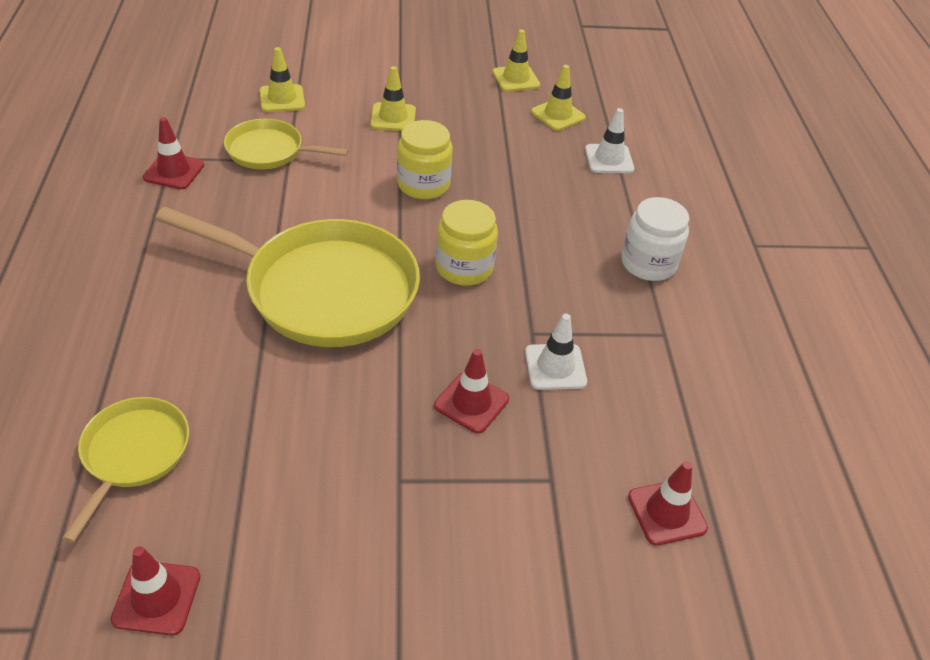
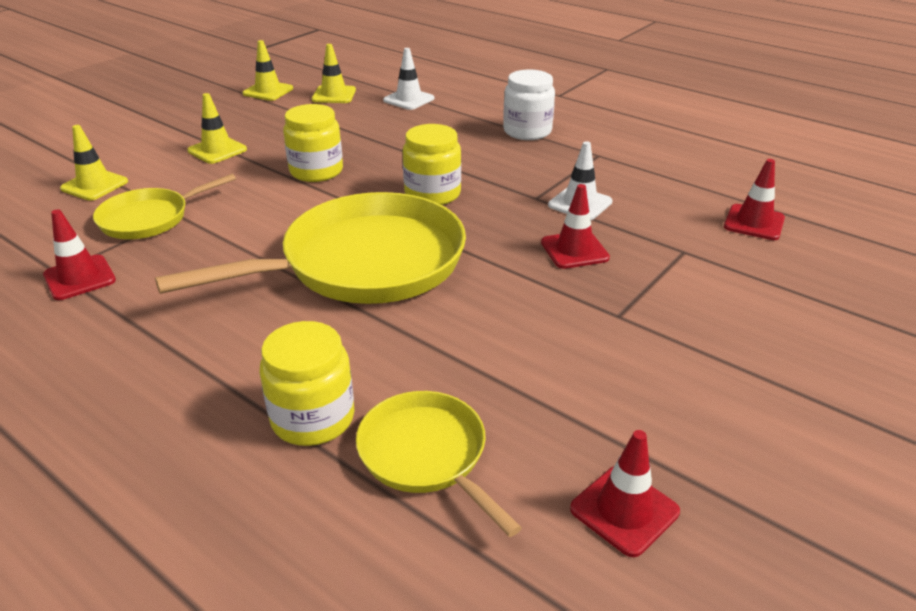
camera: 45 degrees left, 10 degrees down
(126, 374) = (313, 418): none -> yellow jar

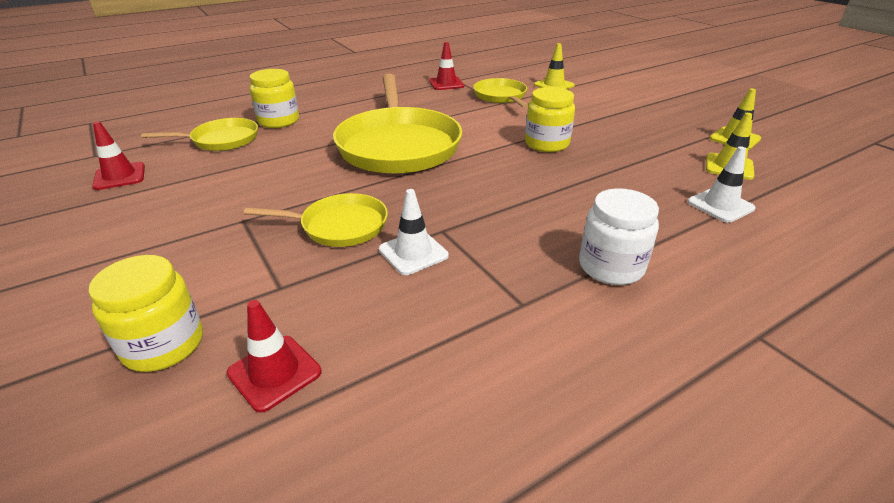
camera: 110 degrees right, 0 degrees up
(217, 150) = (598, 115): yellow traffic cone -> none
(432, 194) = (480, 182): yellow jar -> yellow jar (164, 345)
(574, 250) = (339, 226): red traffic cone -> yellow pan

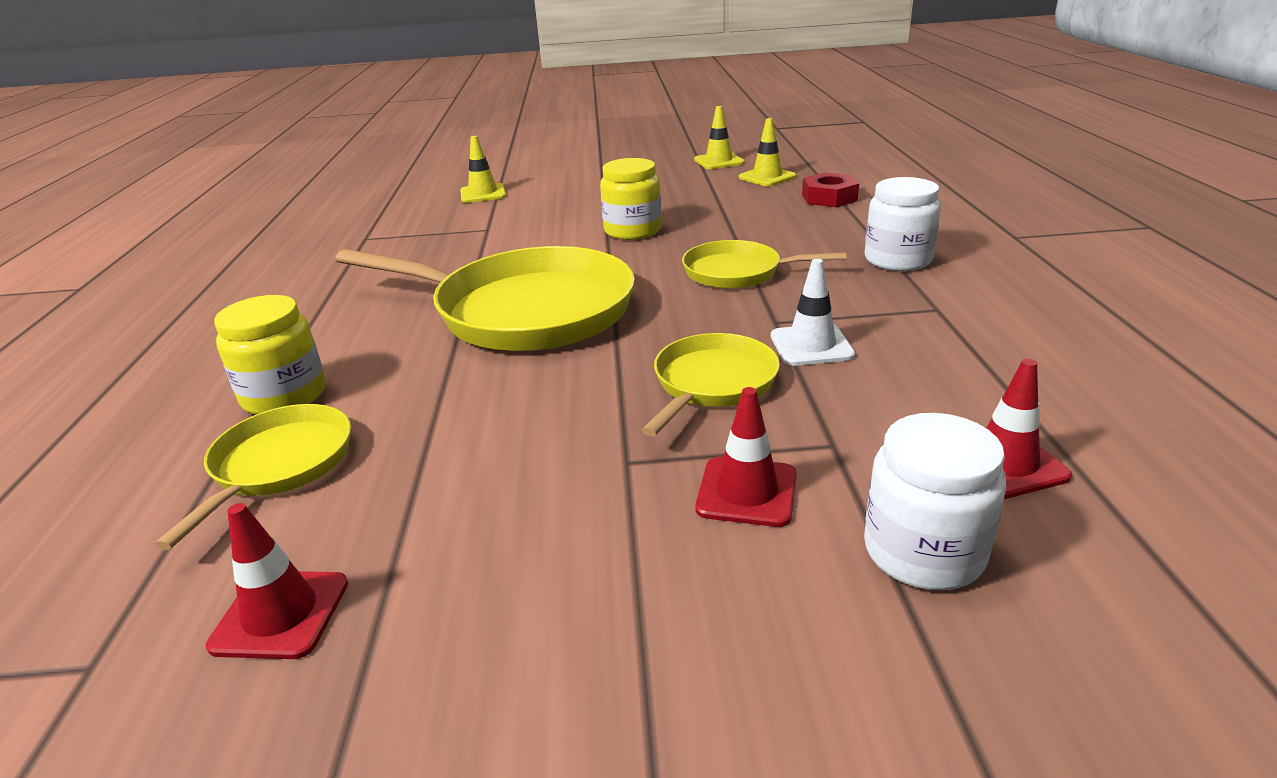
camera: 60 degrees left, 5 degrees down
(164, 345) = (923, 552): yellow jar -> white jar
(446, 84) = (367, 246): red traffic cone -> red traffic cone (747, 492)
(501, 96) = (468, 225): yellow pan -> yellow pan (738, 272)
(720, 205) = (829, 198): white traffic cone -> red nut

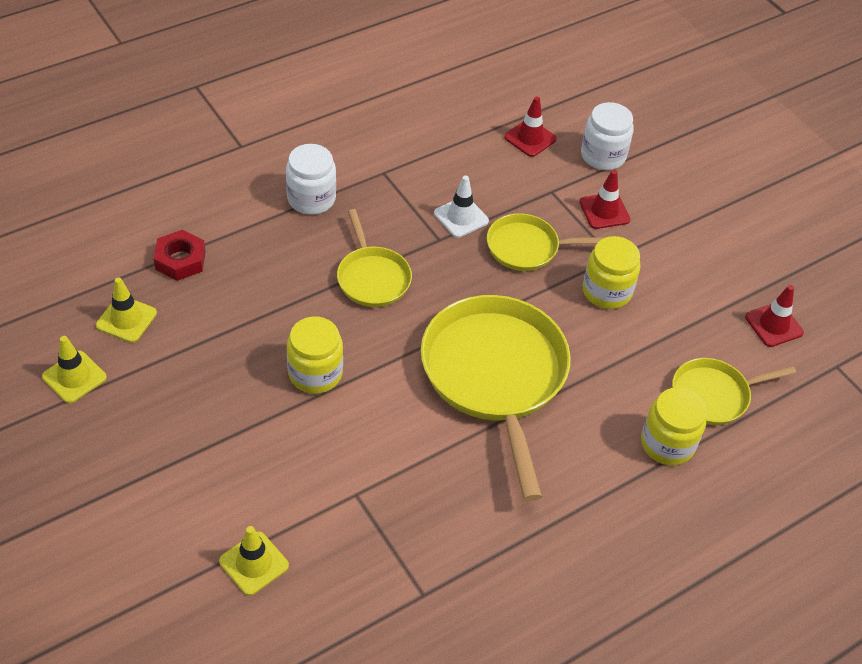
camera: 125 degrees left, 20 degrees up
(564, 430) = (606, 291): none -> yellow jar

